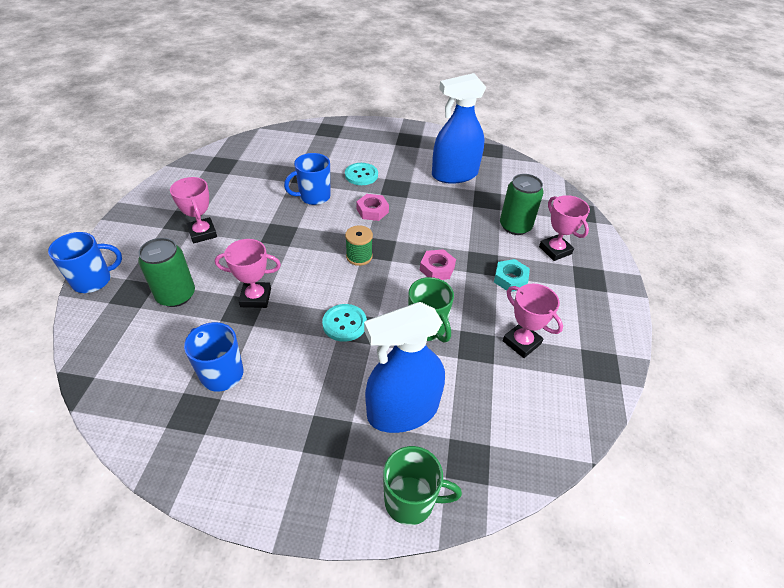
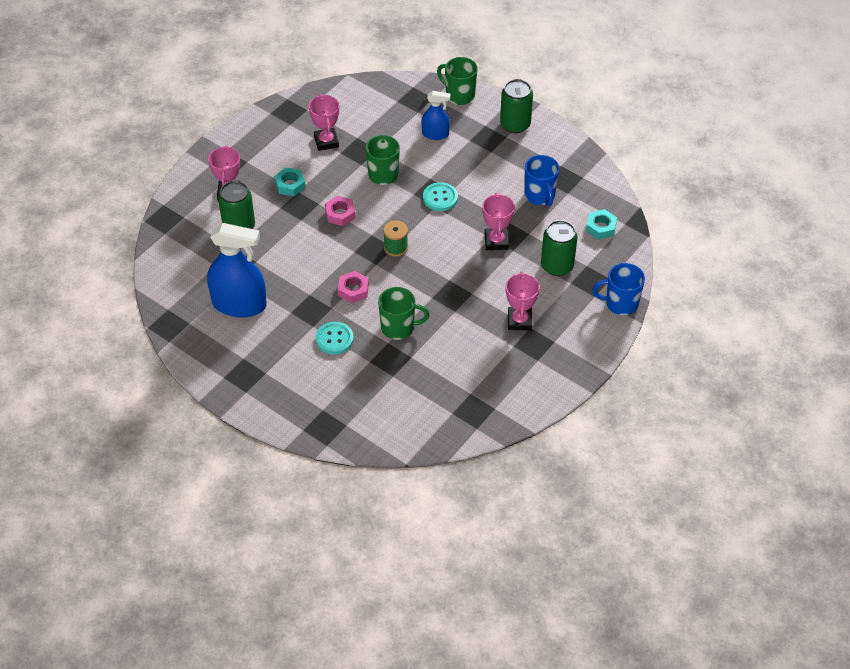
camera: 150 degrees left, 5 degrees up
(127, 360) = (601, 227): none -> turquoise nut
(256, 297) = (496, 241): pink trophy -> pink trophy turned 60 degrees clockwise
(298, 481) = (515, 124): none -> green can
(313, 197) = (398, 327): blue mug -> green mug
(403, 411) = (435, 134): blue spray bottle -> blue spray bottle, size x0.54

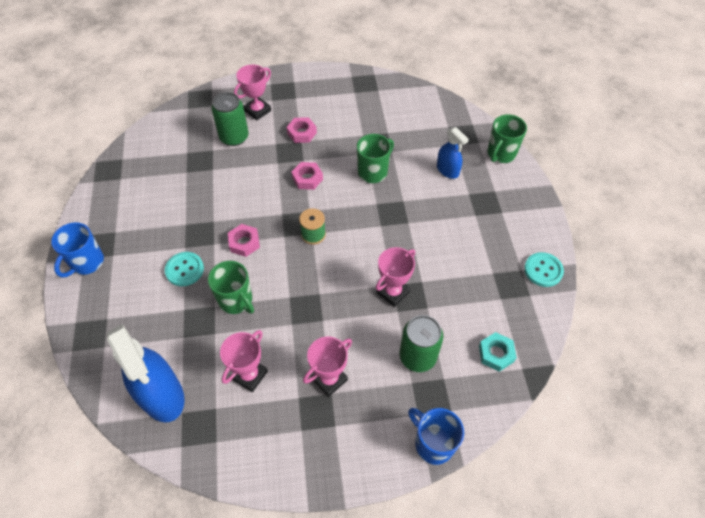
camera: 45 degrees right, 5 degrees up
(239, 304) = (163, 191): blue spray bottle -> blue spray bottle (162, 395)
(290, 185) = (302, 133): turquoise nut -> pink nut
(326, 142) = (363, 120): pink trophy -> pink trophy (250, 375)
(440, 198) = (392, 222): turquoise button -> turquoise button (543, 270)
(459, 95) = (501, 154): green mug -> green mug turned 135 degrees counterclockwise
(515, 124) = (520, 208): green can -> none
(540, 196) = (474, 282): blue mug -> blue mug (86, 262)

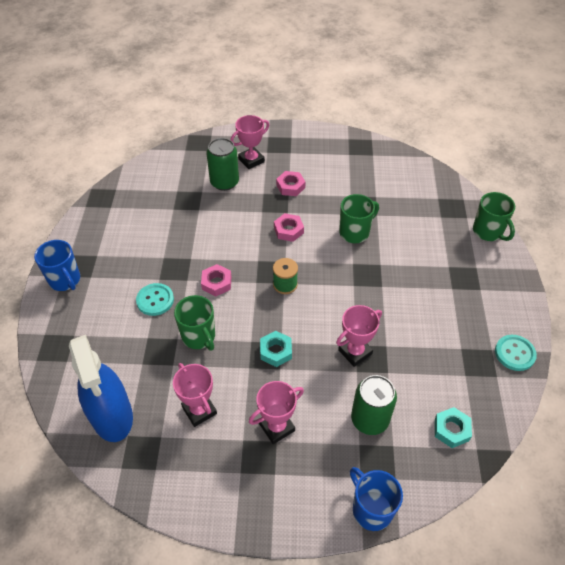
camera: 10 degrees right, 5 degrees down
(86, 262) = (65, 280): blue mug -> blue mug turned 75 degrees counterclockwise
(250, 375) = (199, 410): pink trophy -> pink trophy turned 75 degrees counterclockwise
(315, 303) = (276, 351): none -> turquoise nut
(447, 170) = (430, 240): blue spray bottle -> none
(501, 154) = (488, 232): green mug -> green mug turned 75 degrees counterclockwise

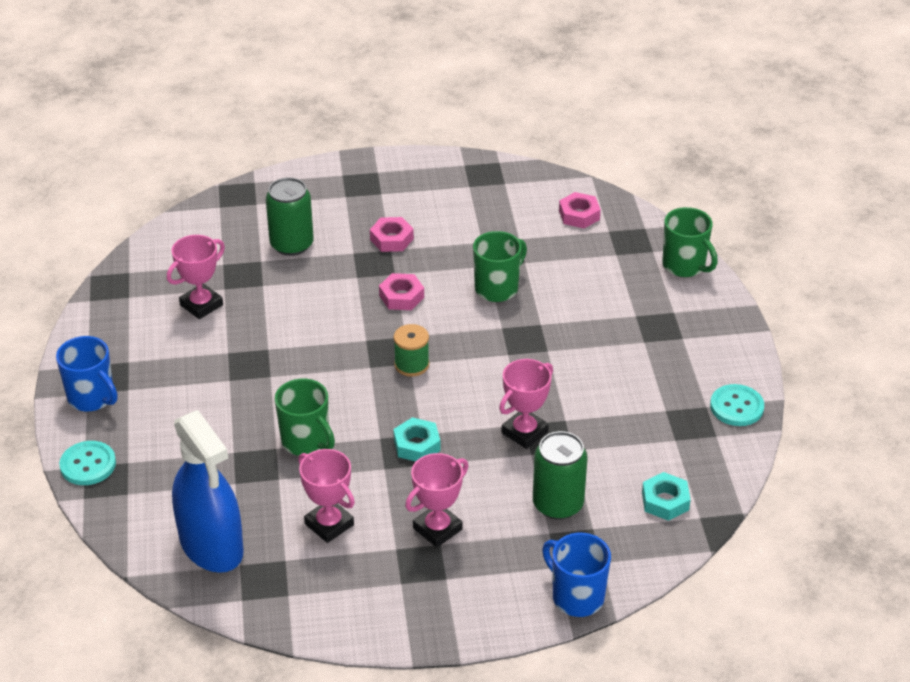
camera: 10 degrees left, 10 degrees down
(155, 300) = (231, 406): turquoise button -> turquoise button (88, 465)
(216, 283) = (314, 374): pink nut -> pink nut (579, 215)
(251, 160) = (324, 210): pink trophy -> pink trophy (201, 305)

